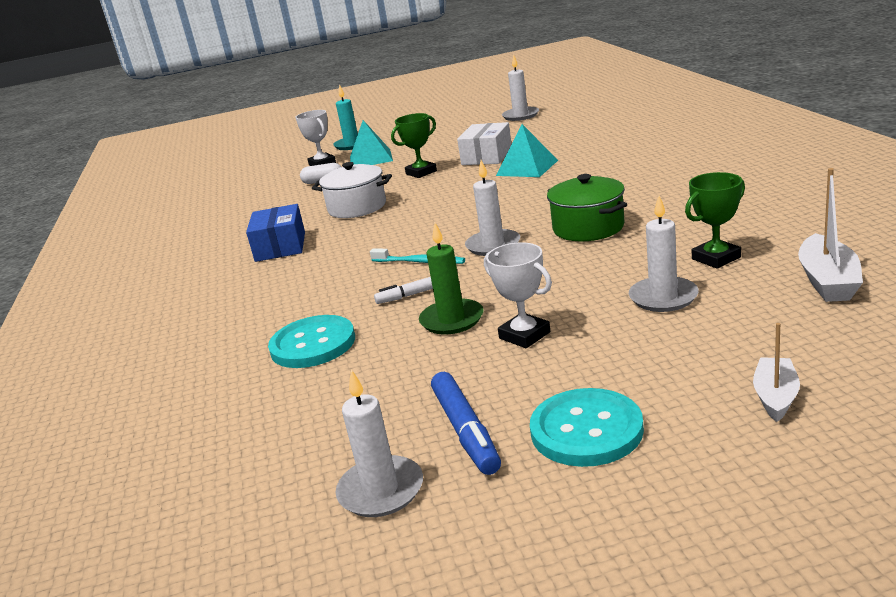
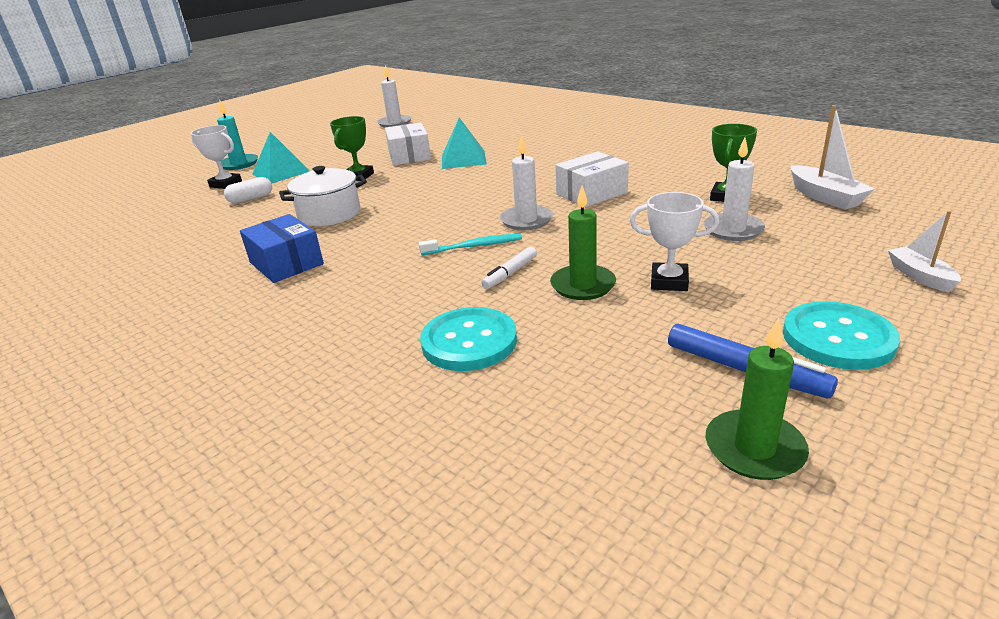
camera: 35 degrees left, 5 degrees up
(381, 490) = (754, 448): white candle -> green candle
(588, 228) = (591, 193): green pot -> white box

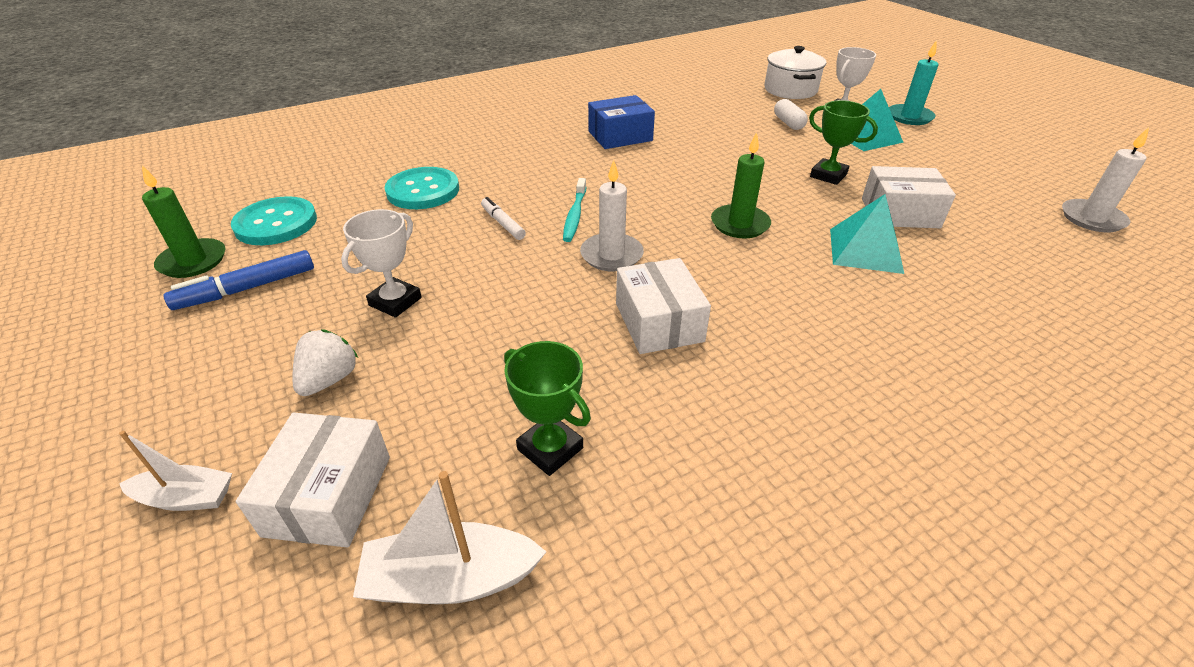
camera: 105 degrees right, 10 degrees up
(329, 214) = (717, 155): white pot -> white pot (790, 90)
(583, 285) = (443, 253): green candle -> green candle (740, 224)
(733, 230) = (448, 399): white candle -> none
(776, 273) = (329, 380): none -> white strawberry
(838, 338) = (207, 357): turquoise button -> turquoise button (276, 223)
(842, 237) = (328, 495): none -> white box

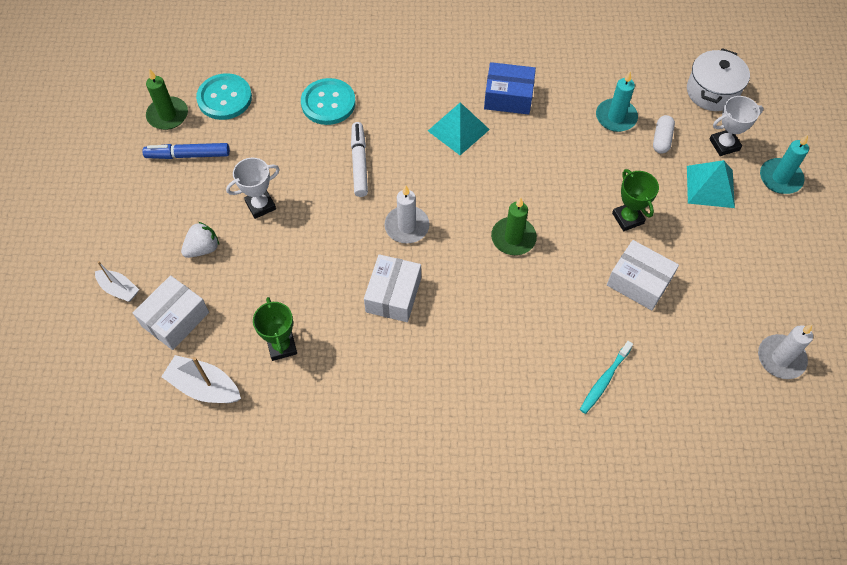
camera: 30 degrees right, 20 degrees up
(503, 223) = (359, 163): white marker -> white marker, size x1.53
(575, 215) = (410, 176): turquoise toothbrush -> turquoise toothbrush (604, 380)
(733, 122) = (616, 117): none -> turquoise candle
(865, 250) = (575, 303): turquoise pyramid -> turquoise pyramid (458, 130)

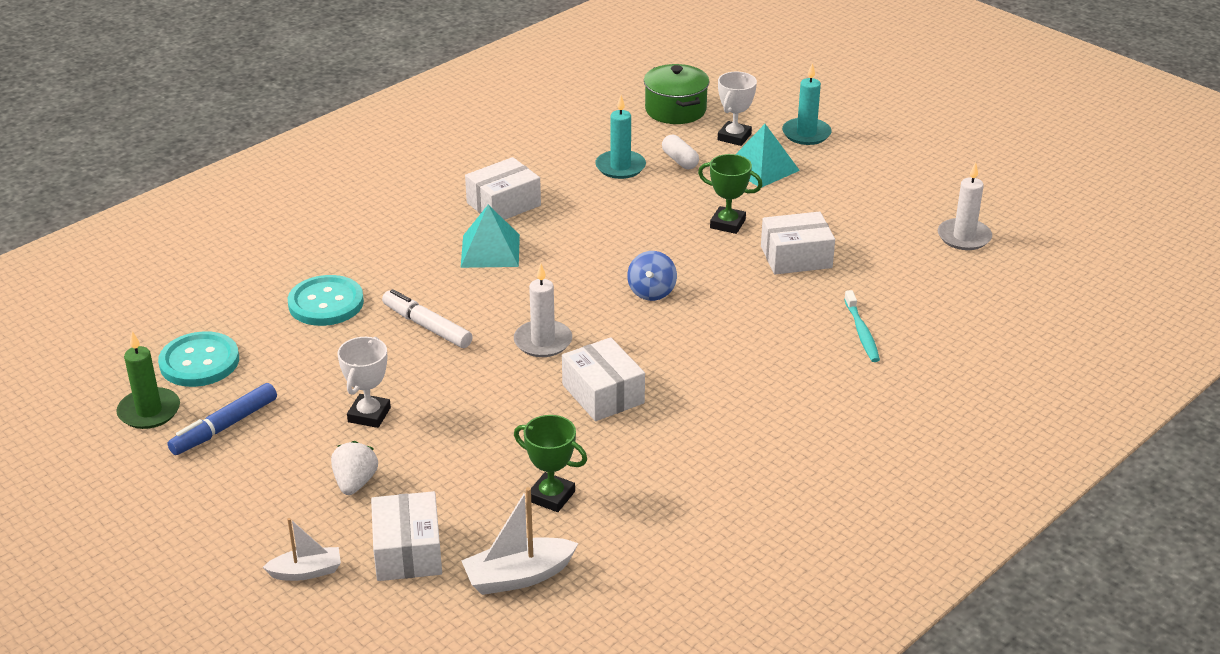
camera: 45 degrees left, 25 degrees down
(508, 97) = (503, 204): blue box -> white box
(513, 238) = (651, 292): green candle -> blue spinning top
(712, 91) = (675, 110): white pot -> green pot

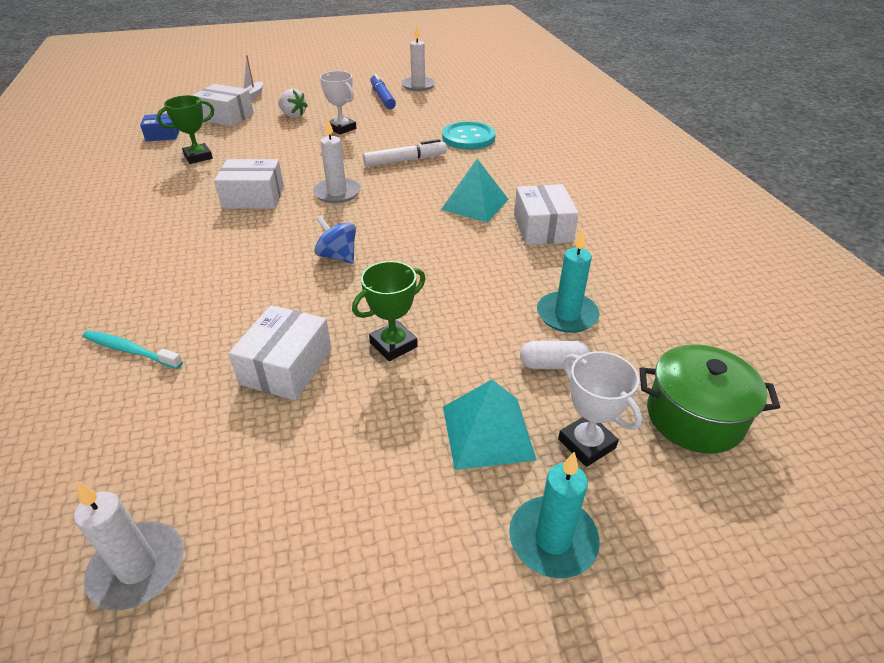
camera: 120 degrees right, 5 degrees up
(149, 411) = (418, 86): green candle -> white candle
(199, 362) = (447, 100): turquoise button -> none
(518, 576) = (163, 135): white boat -> blue box

